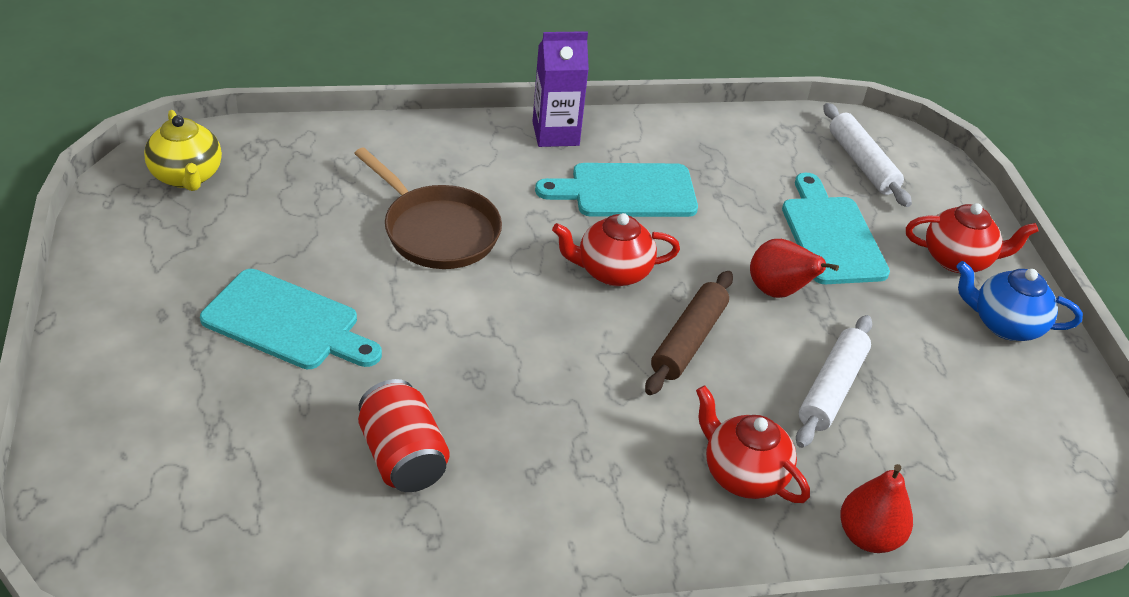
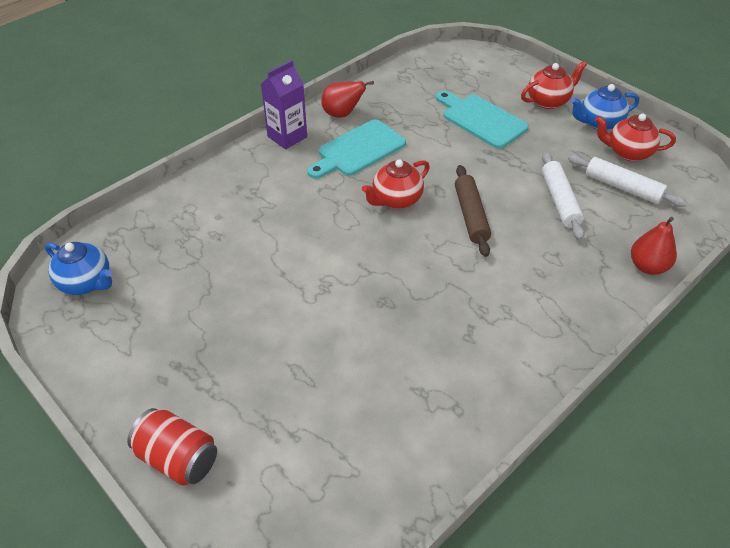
camera: 30 degrees left, 5 degrees up
(187, 176) = (86, 282): yellow teapot -> blue teapot
(287, 323) = (247, 336): turquoise cutting board -> none
(402, 457) = (393, 373): red can -> red can (178, 458)
(437, 230) = (278, 230): brown pan -> none
(742, 474) = (565, 271): red teapot -> red teapot (628, 152)
(778, 291) = (486, 164): red pear -> red pear (342, 114)
(862, 163) = (458, 73): white rolling pin -> white rolling pin (622, 187)

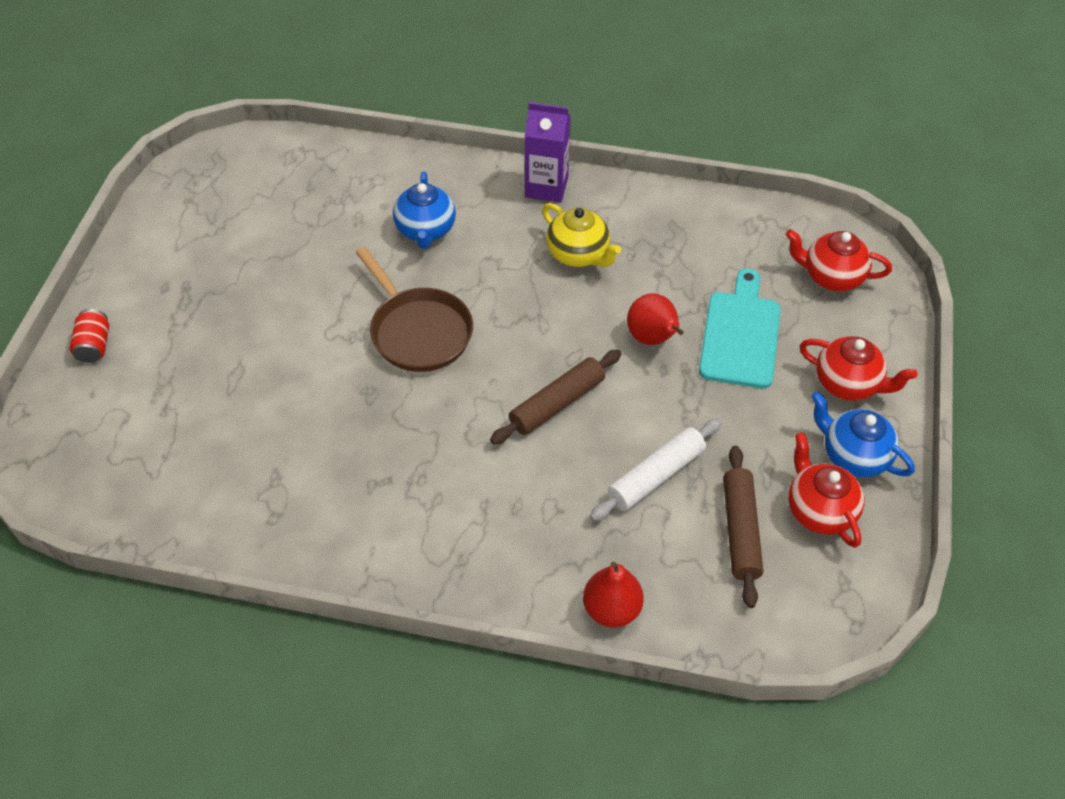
camera: 55 degrees right, 5 degrees up
(86, 282) = (233, 172): blue teapot -> blue teapot (425, 230)
(178, 458) = (94, 346): red can -> red can, size x0.64
(342, 114) = (628, 209): red pear -> red pear (652, 339)
(351, 251) = (418, 331): none -> brown pan
(358, 150) = (578, 254): turquoise cutting board -> yellow teapot
(396, 199) = (526, 327): red teapot -> red teapot (831, 277)
(622, 187) = (740, 531): white rolling pin -> brown rolling pin

